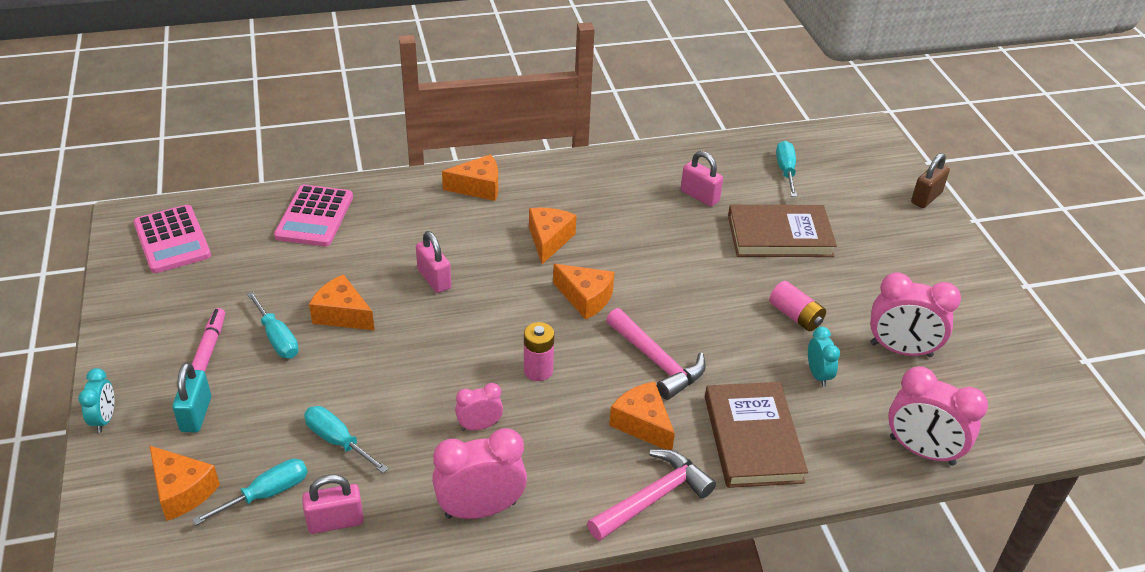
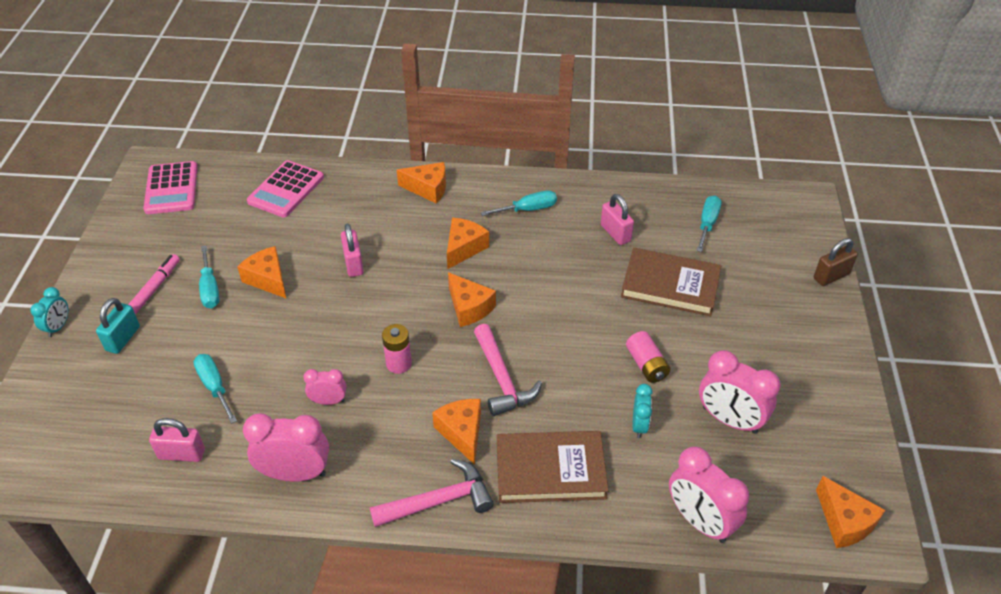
camera: 20 degrees right, 5 degrees up
(182, 491) = (85, 399): orange cheese -> orange cheese (844, 522)
(267, 494) = (143, 417): turquoise screwdriver -> turquoise screwdriver (528, 209)
(752, 438) = (550, 470): brown book -> brown book turned 75 degrees clockwise

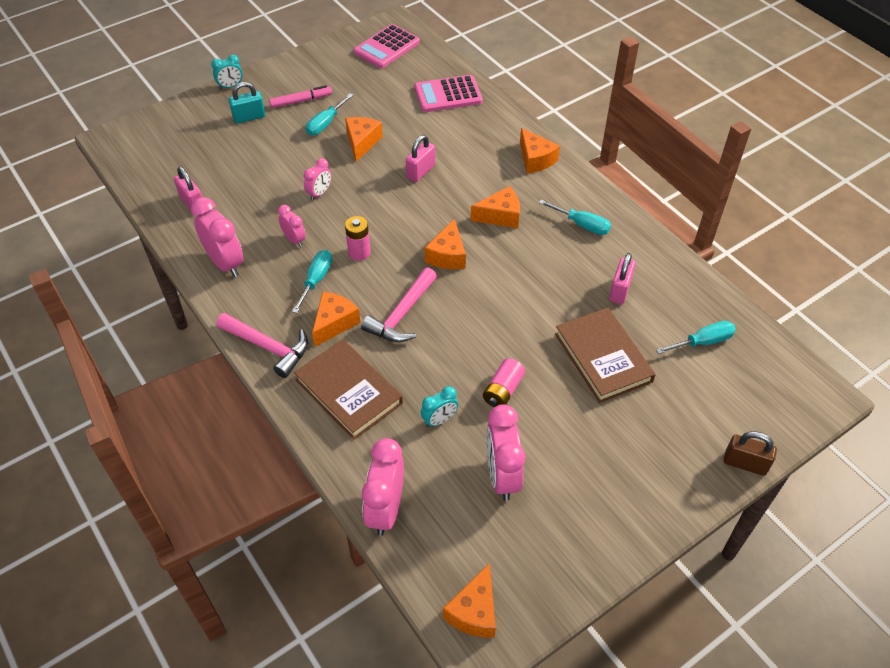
camera: 50 degrees right, 5 degrees up
(214, 386) = (254, 181): turquoise screwdriver -> turquoise screwdriver (316, 280)
(293, 347) = (319, 193): none -> pink clock

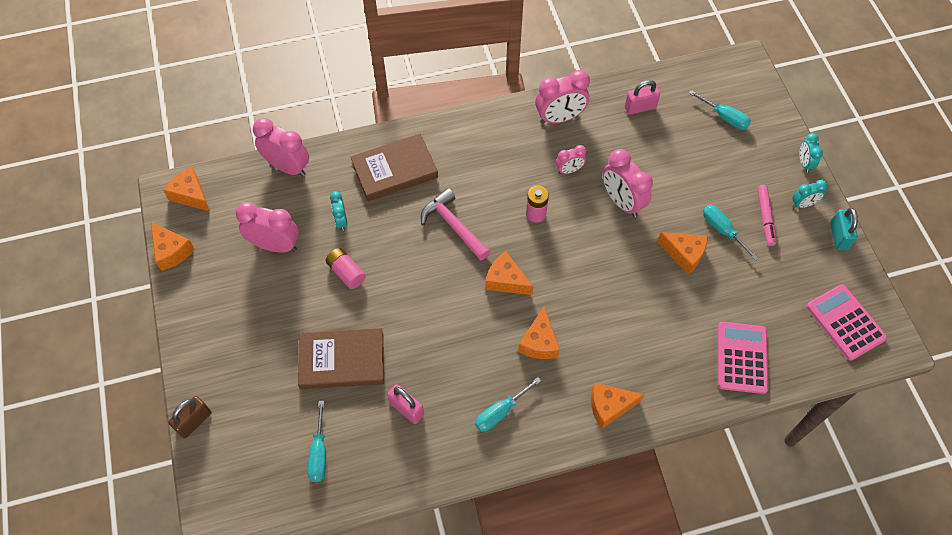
camera: 110 degrees right, 10 degrees up
(249, 117) = (749, 169): turquoise padlock -> turquoise padlock (838, 236)
(268, 347) = (459, 129): pink hammer -> none
(277, 82) = (803, 204): none -> turquoise clock
(316, 280) = (516, 175): turquoise screwdriver -> turquoise screwdriver (724, 117)
(319, 193) = (622, 202): pink clock -> pink clock, size x1.82
(334, 323) = (464, 177): orange cheese -> orange cheese (171, 251)
(421, 171) = (625, 293): pink padlock -> none

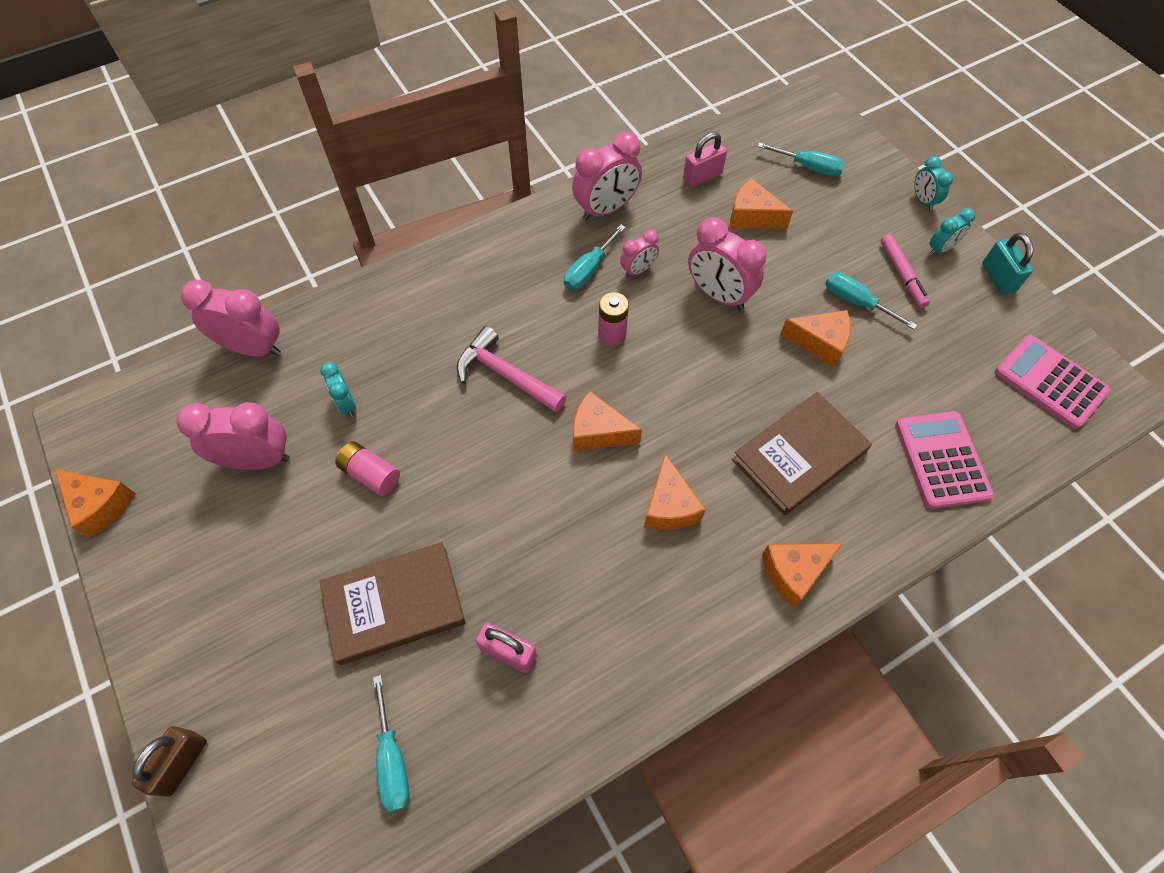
camera: 15 degrees left, 0 degrees up
(191, 195) = (117, 417): orange cheese -> orange cheese (752, 216)
(394, 170) = (405, 320): brown book -> brown book (799, 456)
(500, 412) = (645, 621): turquoise screwdriver -> turquoise screwdriver (588, 270)

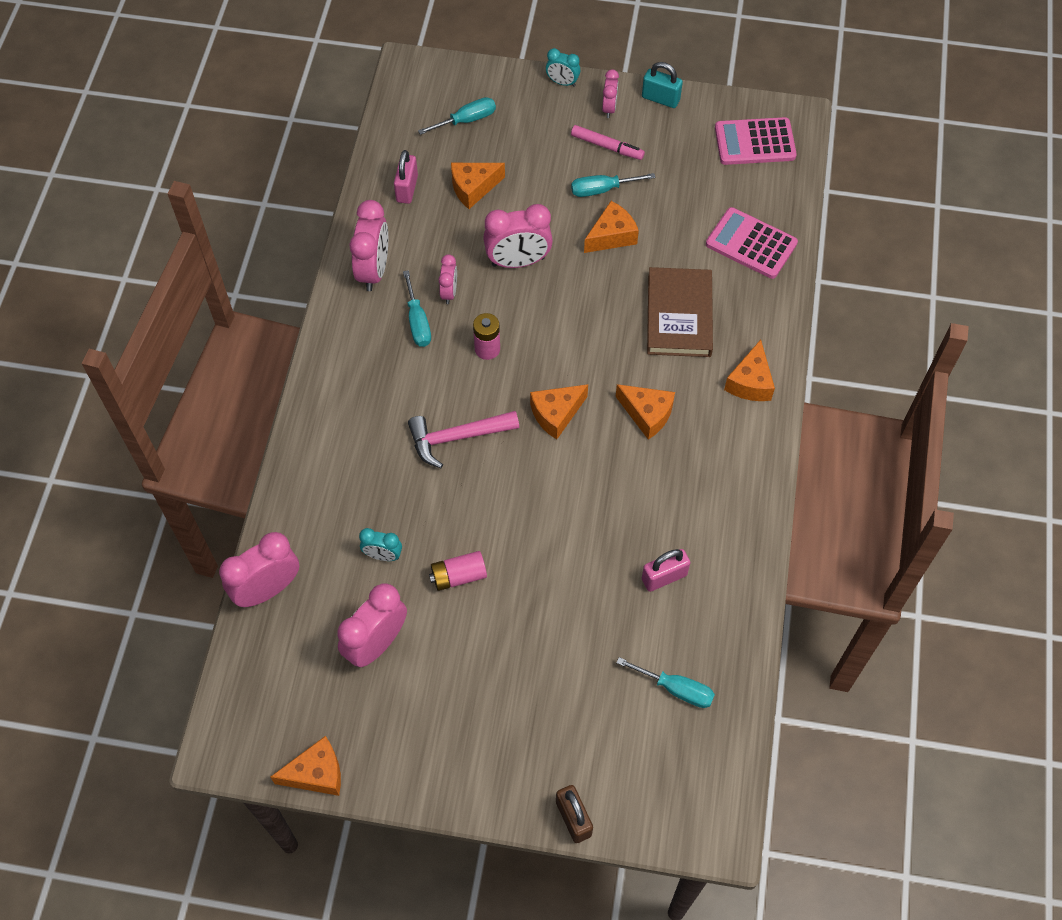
camera: 50 degrees left, 0 degrees up
(394, 605) = (573, 623): brown book -> none
(940, 249) = (609, 108): turquoise clock -> pink clock

